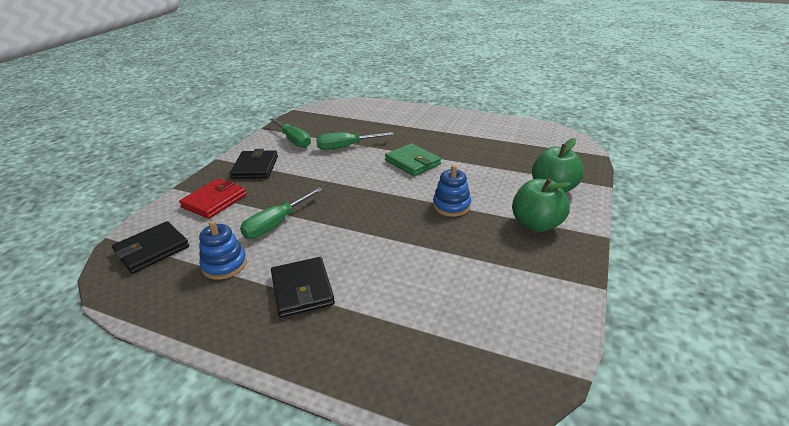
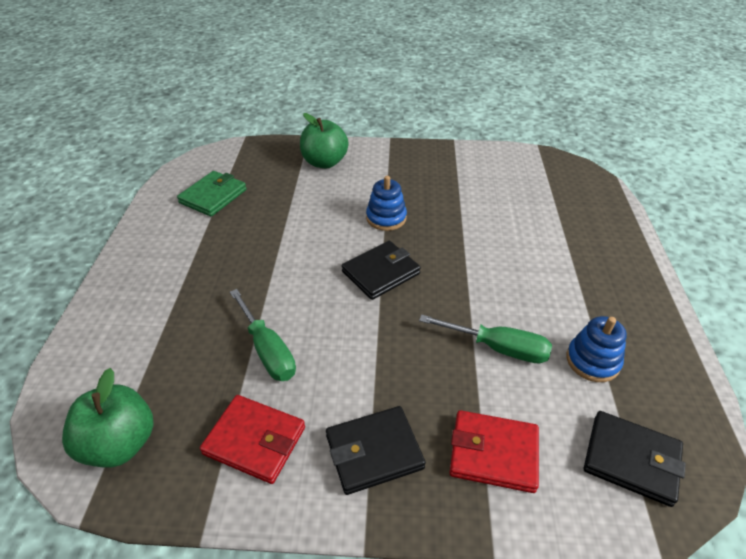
camera: 110 degrees left, 10 degrees up
(293, 140) = (255, 440): green screwdriver -> red wallet
(302, 289) = (573, 283): black wallet -> black wallet (380, 272)
(412, 162) = (299, 265): green wallet -> green wallet (213, 196)
(536, 224) = (391, 168): green apple -> green apple (120, 443)

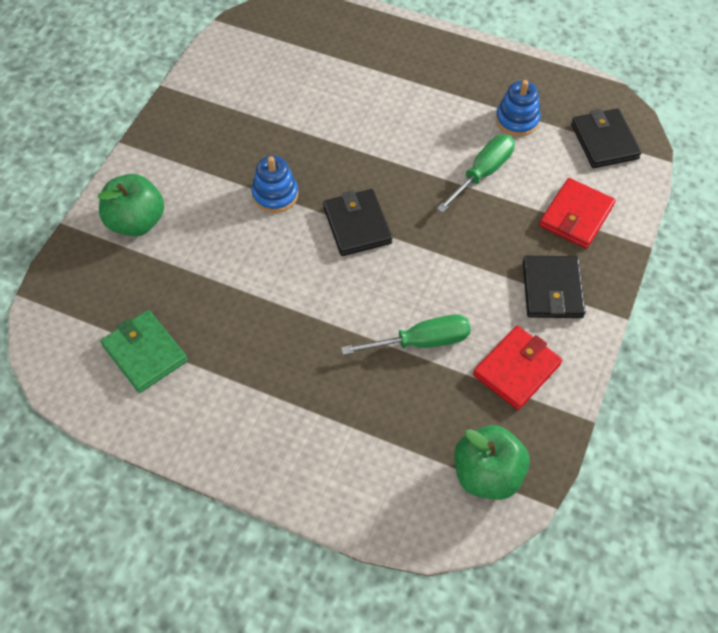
camera: 70 degrees left, 15 degrees up
(631, 459) = (604, 141): black wallet -> black wallet turned 60 degrees counterclockwise

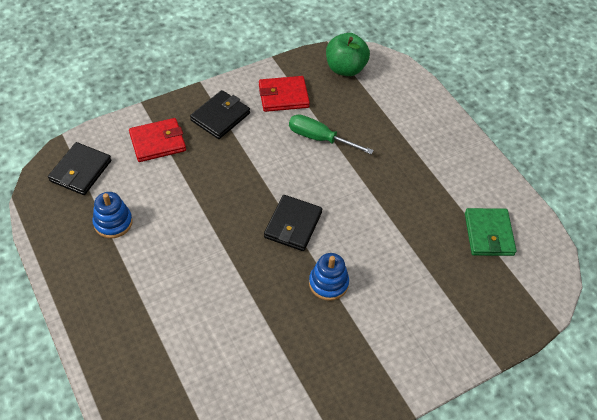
camera: 145 degrees left, 5 degrees down
(136, 222) = (442, 330): green apple -> none
(482, 173) = (179, 203): green screwdriver -> none

